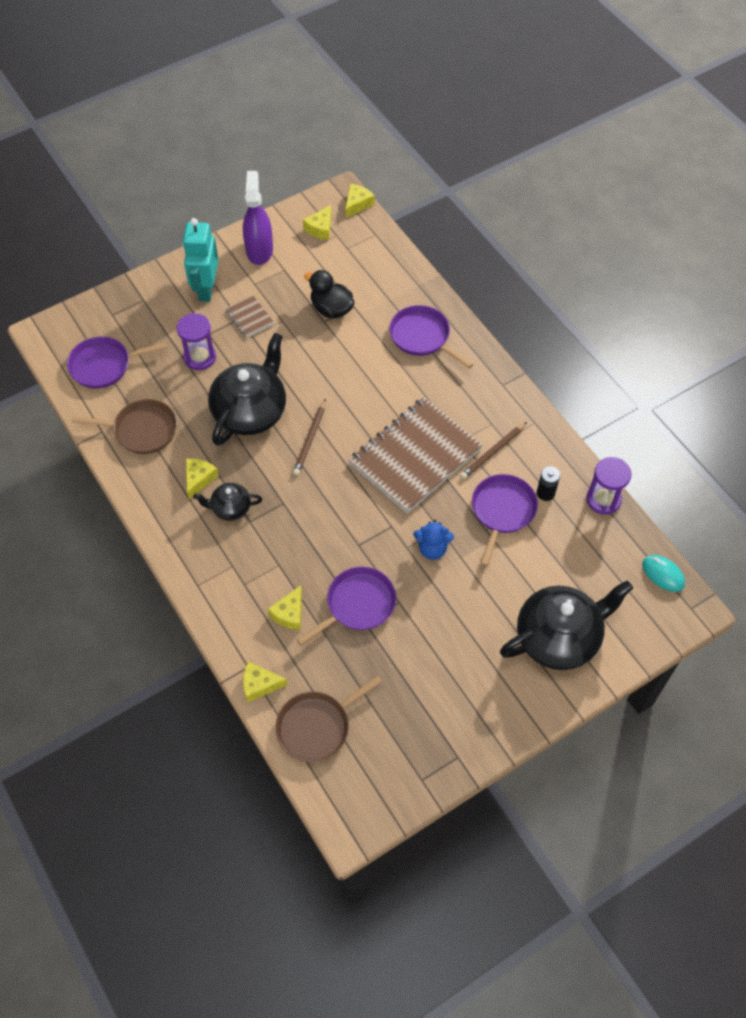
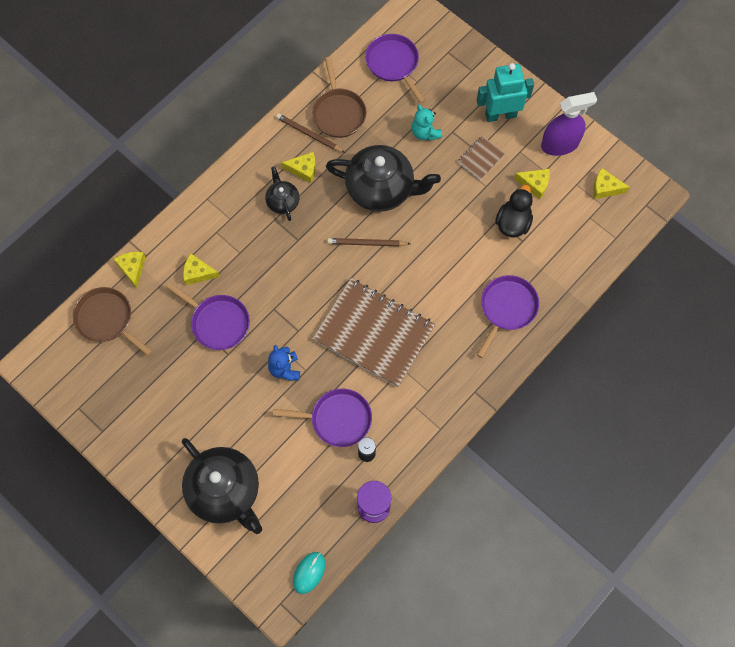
camera: 75 degrees right, 10 degrees up
(200, 357) = (425, 133): purple hourglass -> turquoise teddy bear
(357, 204) = (648, 212): yellow cheese -> yellow cheese (534, 184)
(493, 452) = (397, 398): brown pencil -> brown pencil (309, 134)

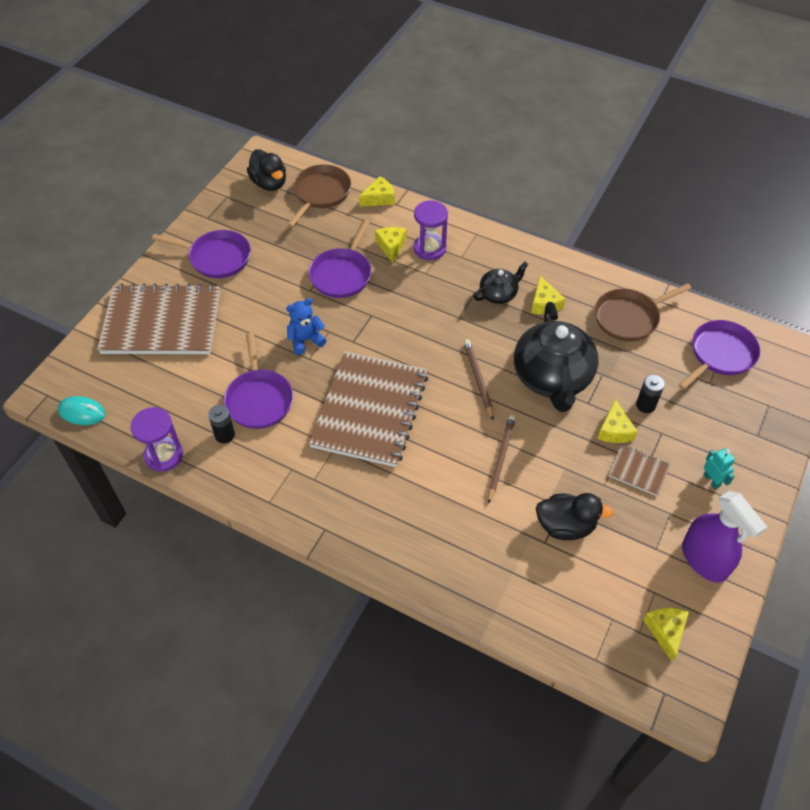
camera: 75 degrees right, 15 degrees down
(74, 364) = (269, 183): none -> black duck
(211, 241) = (429, 248): none -> purple hourglass
(225, 491) = (161, 322): black teapot -> brown notebook
(309, 134) = (589, 298): brown pencil -> brown pencil (500, 458)
(425, 133) = (645, 405): turquoise teddy bear -> black battery
(500, 115) = (711, 480): turquoise robot -> turquoise robot, size x0.47
(507, 308) = (445, 543): purple pan -> purple pan (216, 257)
(534, 184) = (631, 540): yellow cheese -> yellow cheese (614, 430)

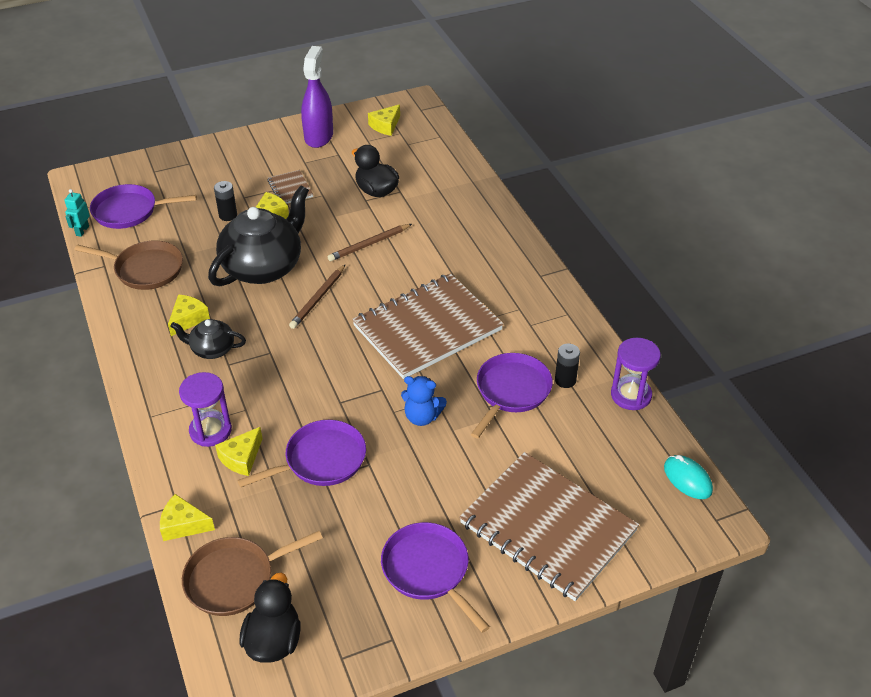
camera: 140 degrees left, 10 degrees down
(711, 480) = (255, 161): turquoise robot -> turquoise robot (82, 231)

